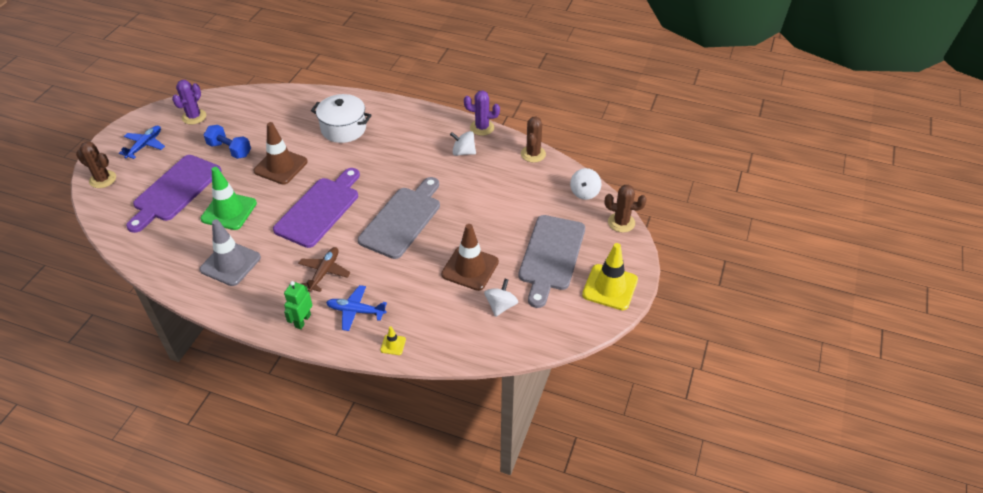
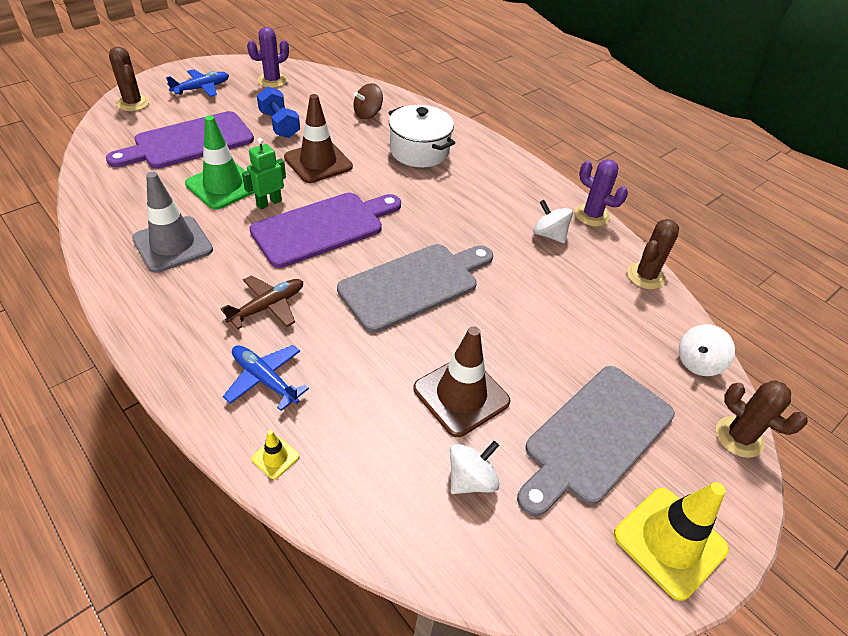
camera: 25 degrees right, 0 degrees up
(287, 115) = (368, 114): none -> brown spinning top
(302, 321) = (190, 358): green robot -> green robot (269, 203)

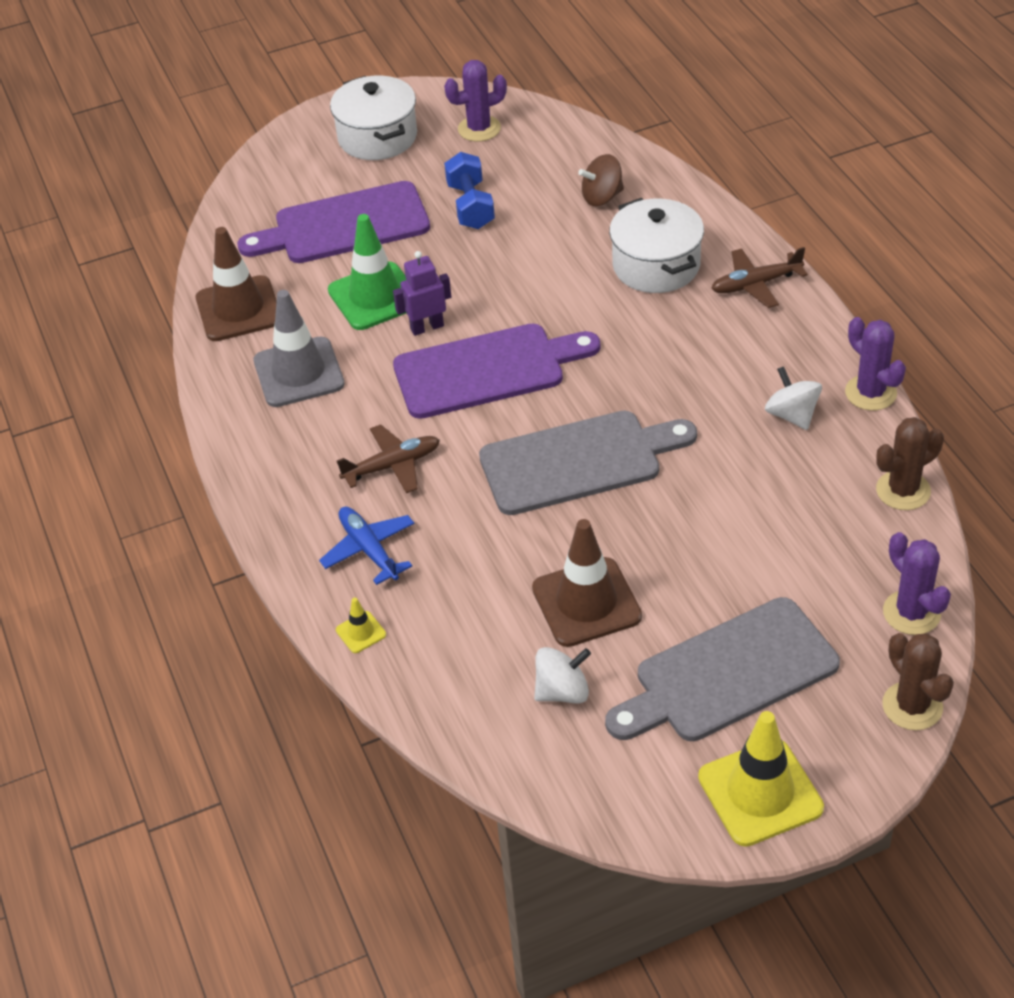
camera: 25 degrees right, 0 degrees up
(133, 103) = (283, 157): brown cactus -> none
(201, 88) = (377, 137): blue plane -> white pot
(269, 203) = (427, 327): green robot -> purple robot
(318, 162) = (507, 272): brown traffic cone -> brown traffic cone (238, 309)
(488, 157) = (755, 284): none -> brown plane
(698, 362) = (911, 613): white spinning top -> purple cactus

